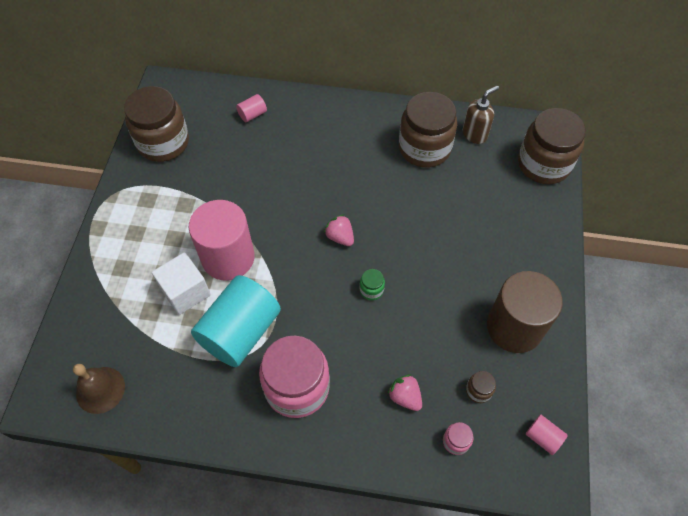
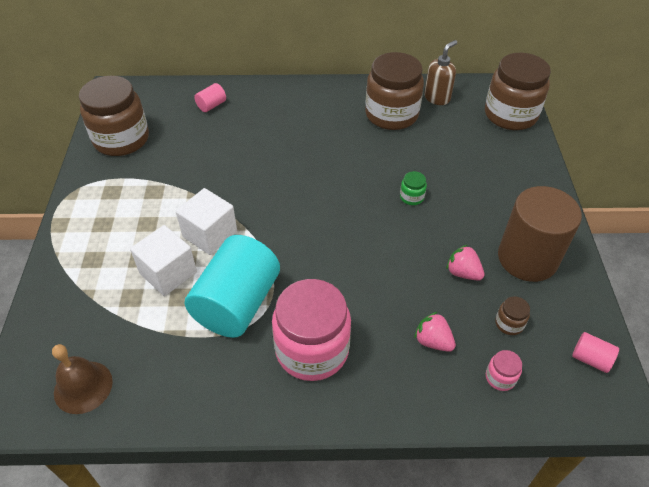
camera: 10 degrees left, 10 degrees down
(228, 257) = (210, 234): pink cylinder -> white cube
(340, 237) = (325, 200): pink strawberry -> pink strawberry (463, 273)
(371, 290) = (370, 244): green jar -> green jar (411, 197)

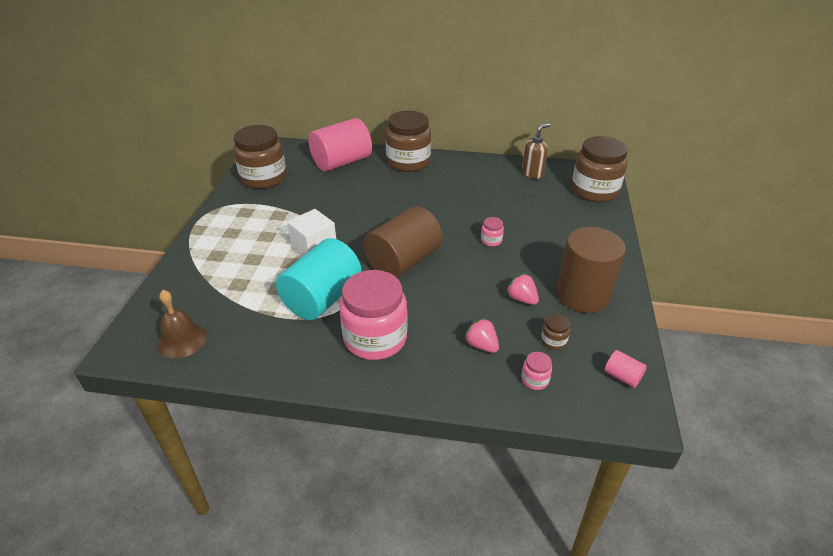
camera: 10 degrees right, 10 degrees down
(168, 273) = (273, 271): white cube -> none
(211, 105) = (342, 162): pink cylinder -> pink cylinder, size x2.41
(318, 239) = (403, 261): none -> brown cylinder
(391, 114) = (490, 181): brown jar -> brown jar (408, 162)
(411, 197) = (491, 240): green jar -> pink jar

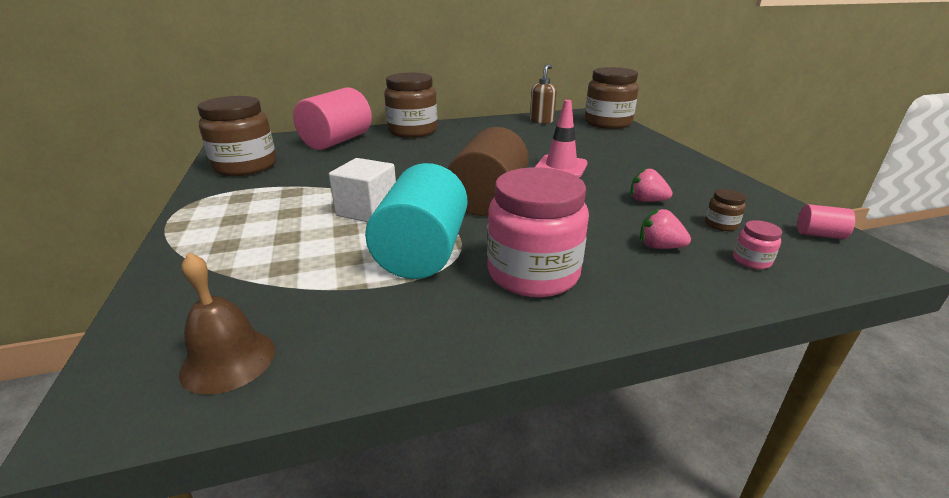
camera: 25 degrees left, 10 degrees down
(491, 240) = (561, 167): pink jar -> pink traffic cone
(582, 295) = (695, 186): brown cylinder -> none

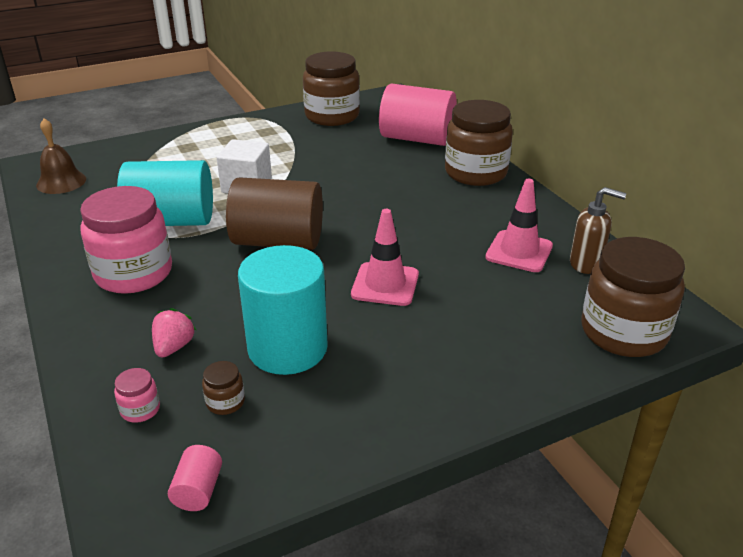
camera: 80 degrees right, 5 degrees up
(525, 132) = (519, 252): none -> pink traffic cone
(646, 201) = (287, 348): pink strawberry -> turquoise cylinder

